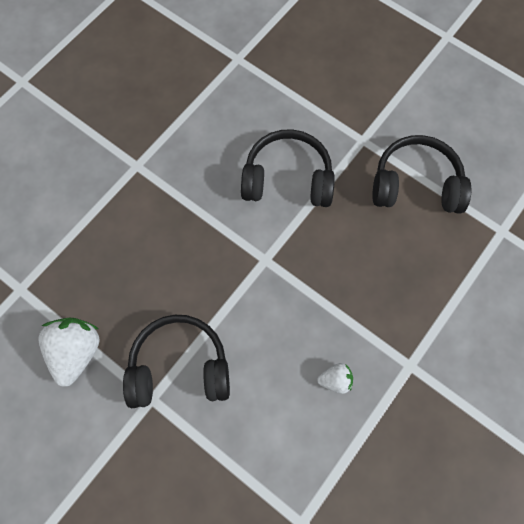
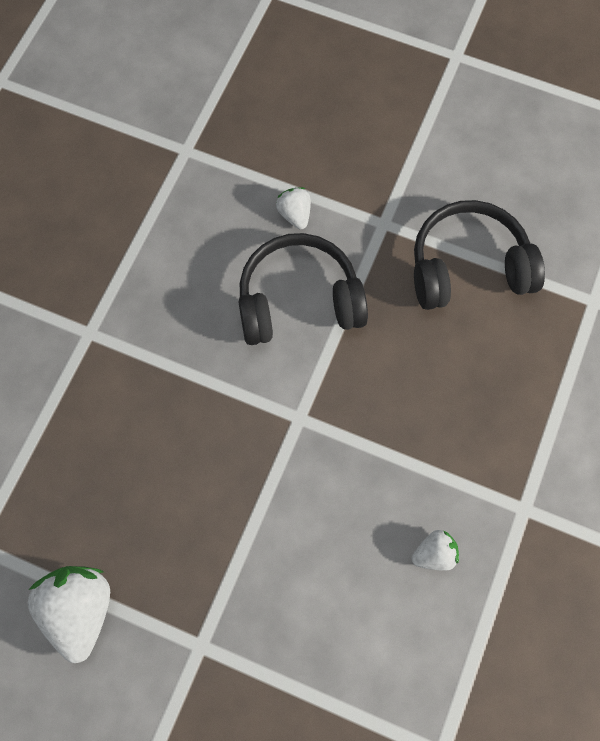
camera: 15 degrees left, 0 degrees up
(179, 367) = (225, 592): black headphones -> none
(301, 119) = (295, 214): none -> white strawberry

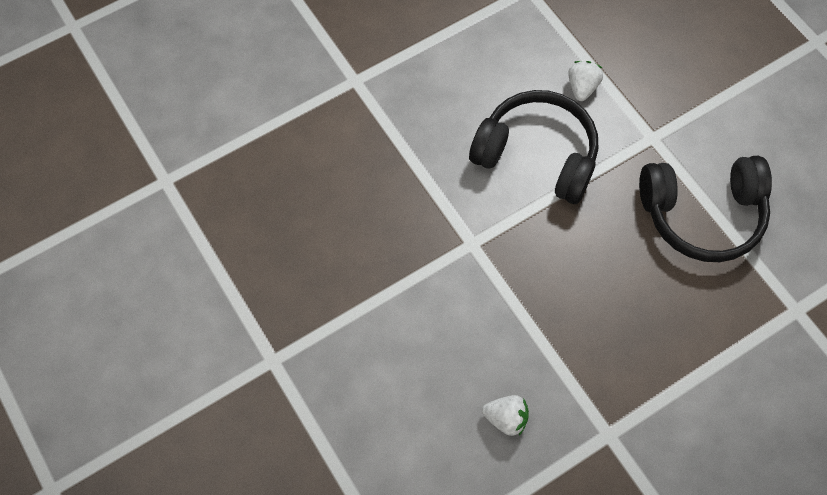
camera: 35 degrees right, 5 degrees down
(80, 610) = (204, 275): white strawberry -> none
(468, 267) = (702, 215): black headphones -> black headphones turned 150 degrees clockwise

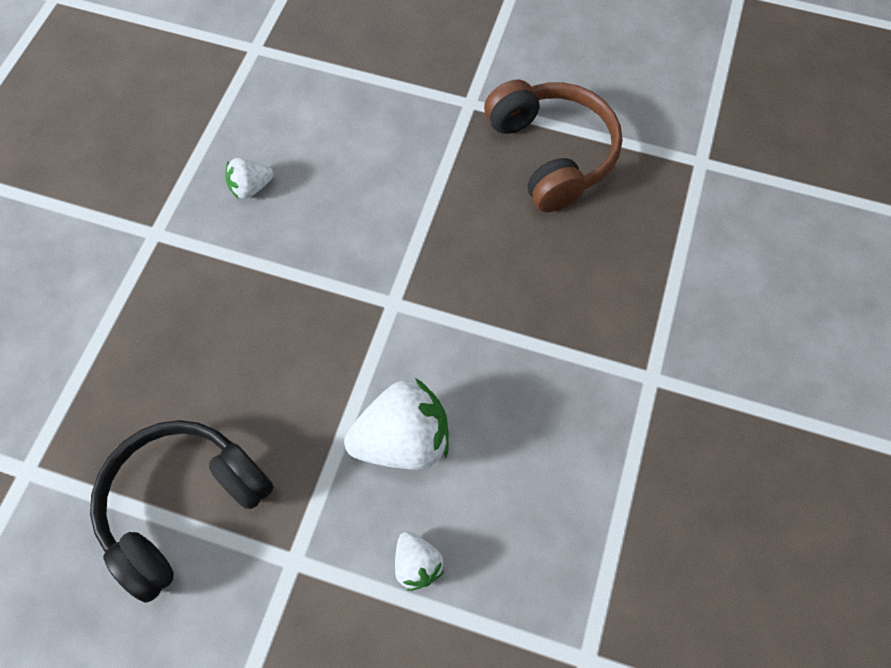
camera: 140 degrees right, 0 degrees up
(258, 267) = (552, 154): none -> brown headphones
(537, 155) = (403, 440): black headphones -> white strawberry

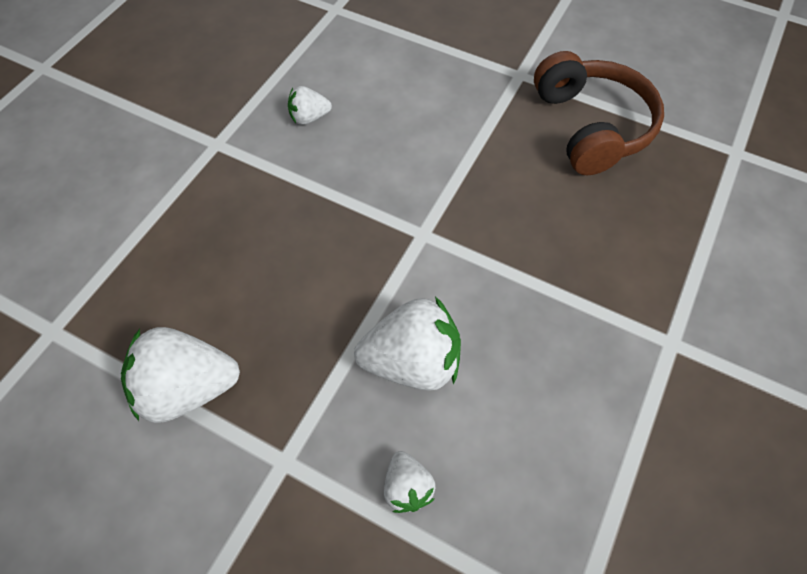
camera: 10 degrees right, 5 degrees down
(183, 505) = (188, 388): black headphones -> white strawberry

